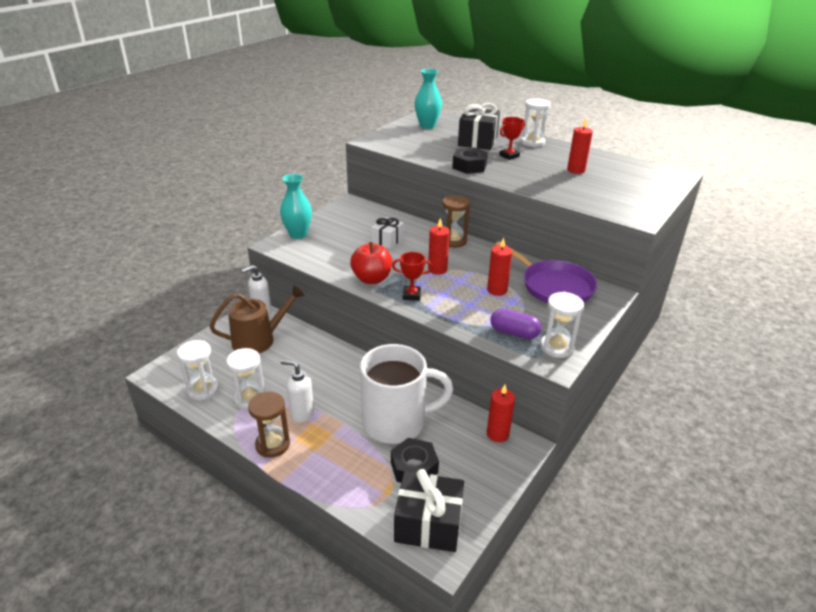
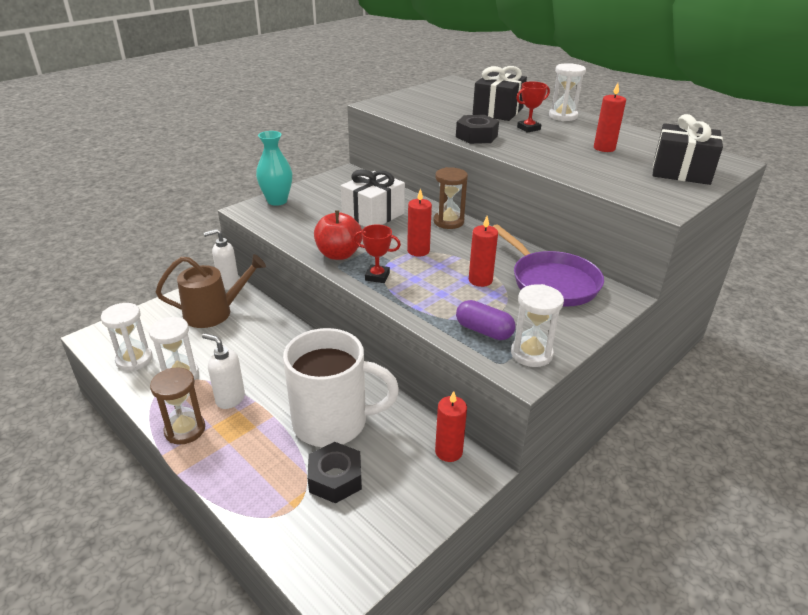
camera: 10 degrees right, 0 degrees up
(387, 240) = (373, 215): white gift -> white gift, size x1.64
(427, 126) = (446, 93): turquoise vase -> none
(428, 524) = (329, 550): black gift -> black gift (681, 171)

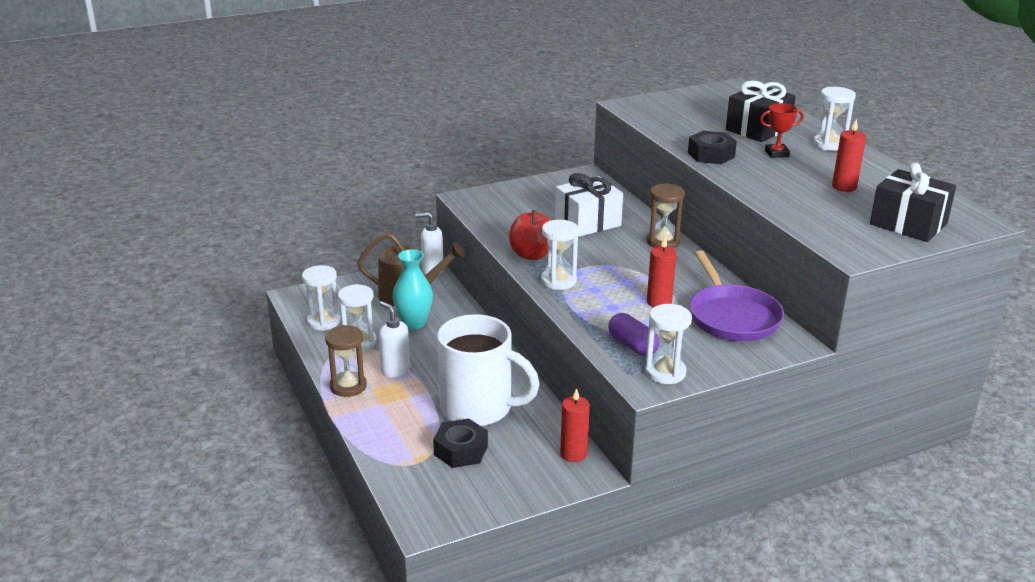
camera: 20 degrees right, 5 degrees down
(277, 201) = (497, 193): turquoise vase -> turquoise vase (414, 323)
(377, 276) = (558, 281): red trophy -> white hourglass
(418, 251) = (613, 264): red candle -> none

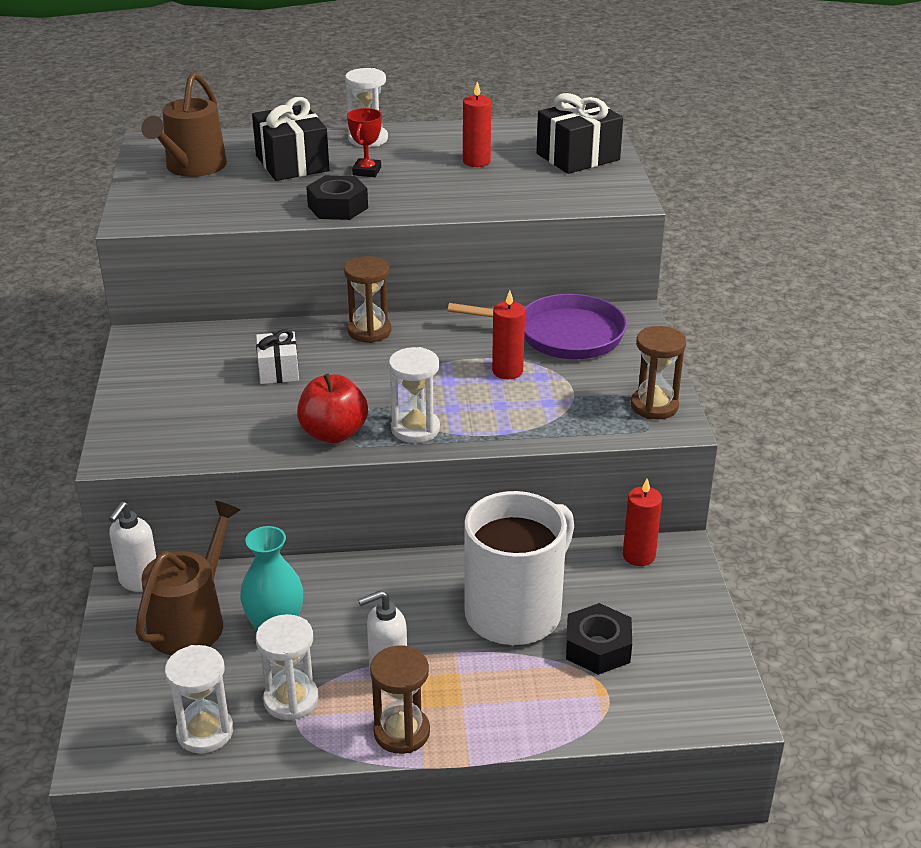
camera: 70 degrees left, 5 degrees up
(587, 222) = (278, 370): white gift -> white gift, size x0.61
(632, 345) = (591, 413): purple capsule -> none
(665, 372) = (654, 406): white hourglass -> brown hourglass
(714, 104) = (192, 167): none -> brown watering can

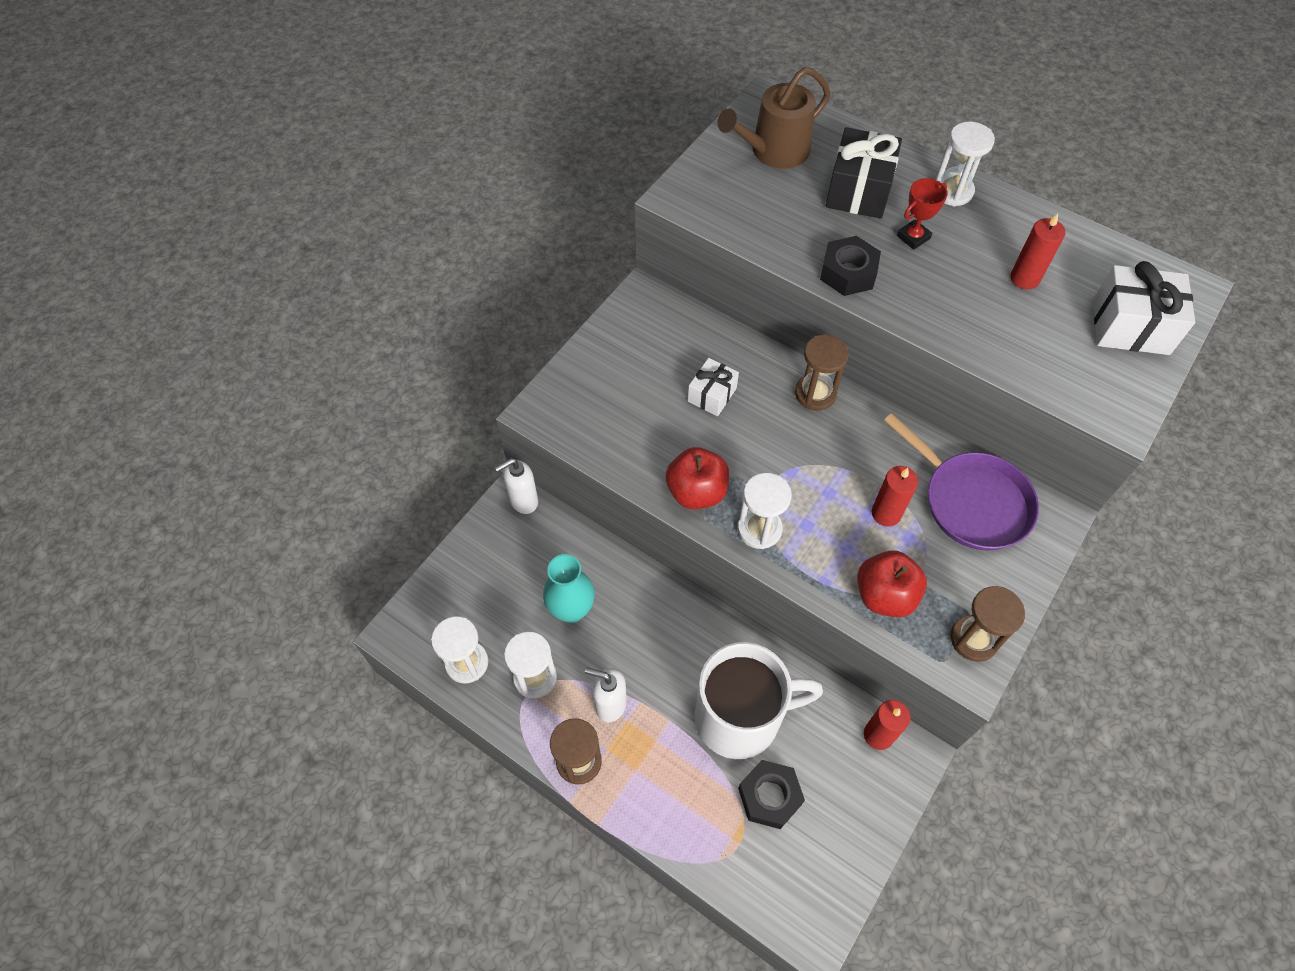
camera: 40 degrees right, 25 degrees up
(191, 621) = (528, 560): brown watering can -> none
(561, 416) = (884, 595): none -> red apple
(578, 157) = (1130, 326): black gift -> white gift

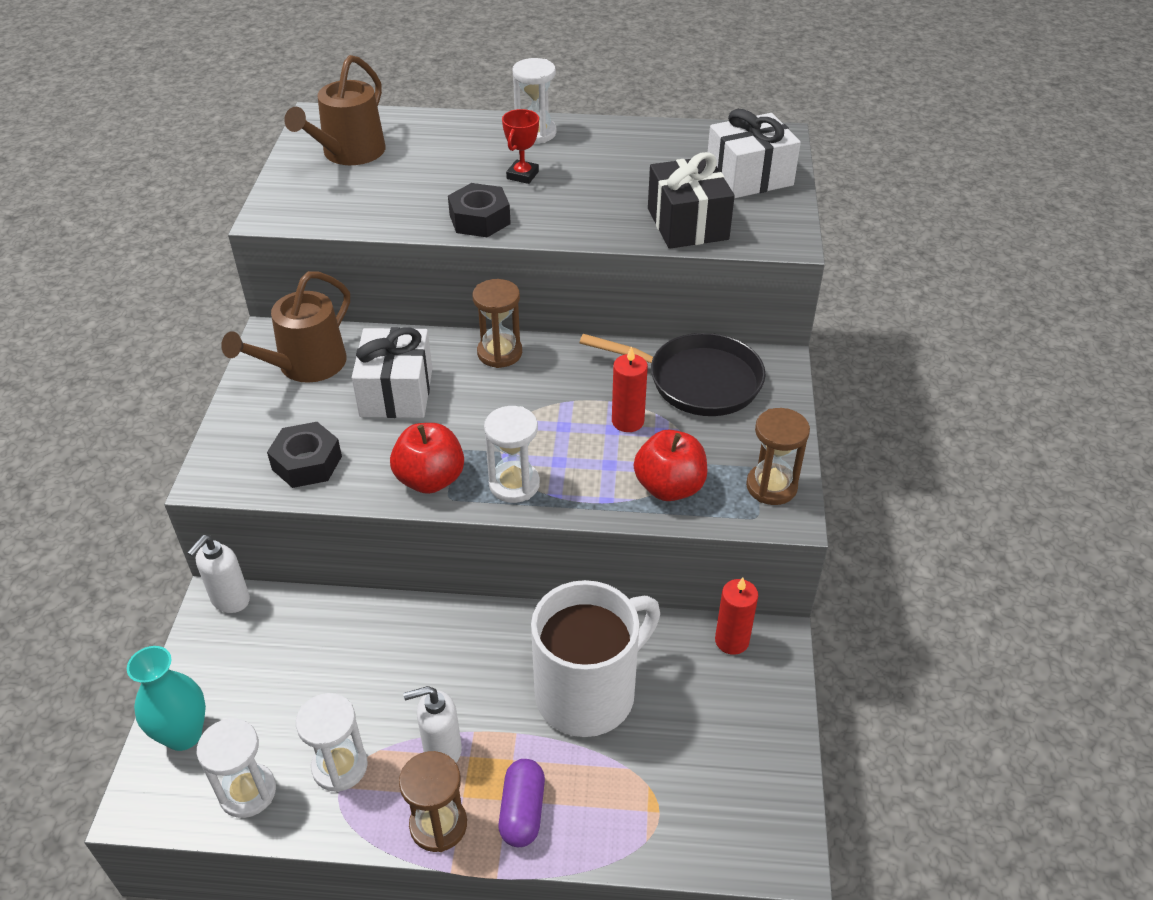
camera: 30 degrees left, 15 degrees down
(571, 610) = (345, 679): turquoise vase -> turquoise vase (183, 734)
(641, 785) = (522, 811): none -> purple capsule
(654, 336) = (305, 365): none -> brown watering can
(712, 395) = (396, 392): white gift -> white gift, size x1.64
(769, 796) = (662, 751): black nut -> black nut (307, 463)
(858, 190) = (449, 157): black gift -> black gift (687, 224)
(971, 501) = (697, 381): purple pan -> black pan
(1024, 278) = (640, 173): red candle -> none

